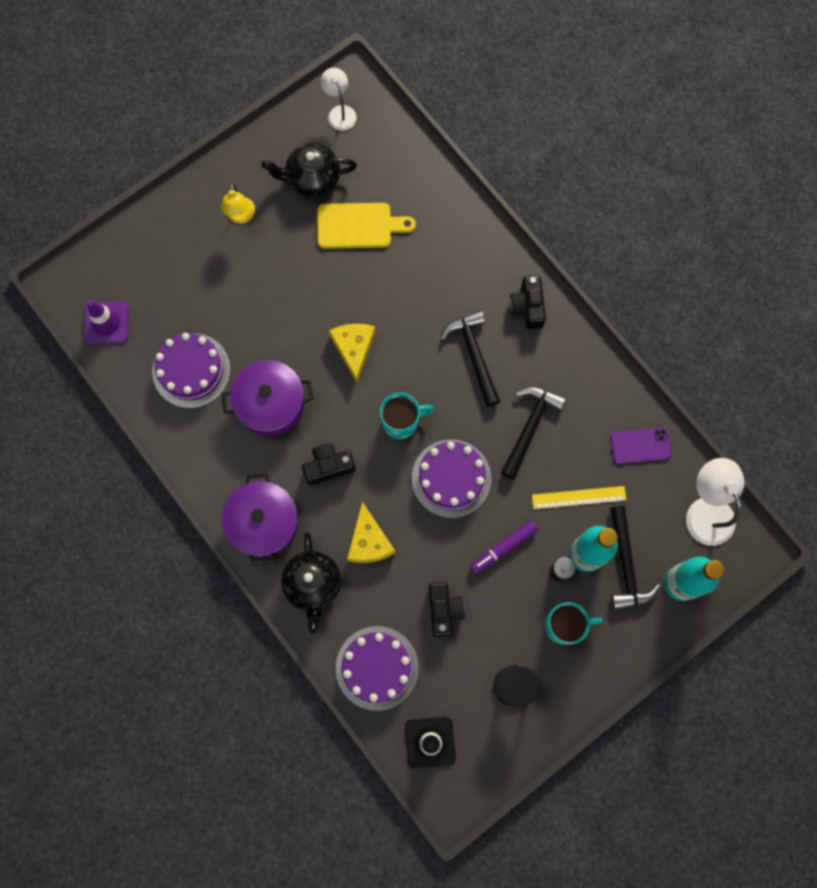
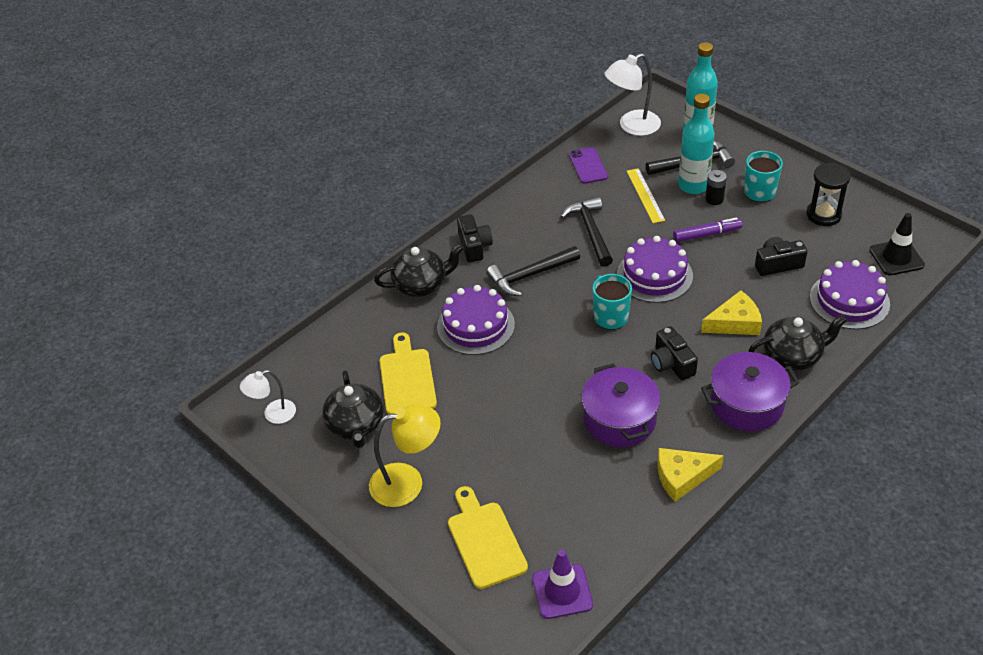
camera: 95 degrees left, 30 degrees down
(168, 271) = (485, 540): none -> yellow cutting board
(191, 370) = (600, 496): purple cake -> purple cake (475, 325)
(241, 216) = (408, 482): yellow lamp -> yellow lamp, size x1.60
(354, 349) = (543, 362): yellow cheese -> yellow cheese (682, 477)
(480, 249) = (421, 285): none -> black teapot
(503, 548) = (707, 234): purple marker -> purple marker turned 60 degrees counterclockwise
(528, 307) = (474, 246): black camera -> black camera turned 90 degrees counterclockwise
(529, 427) = (591, 231): black hammer -> black hammer turned 60 degrees clockwise

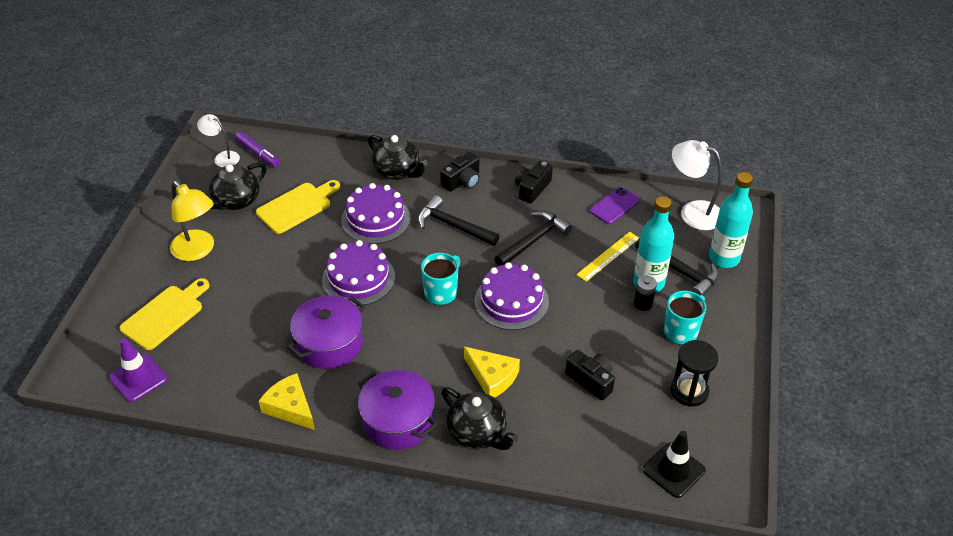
camera: 55 degrees right, 0 degrees up
(671, 363) = (414, 352): black camera -> black camera (532, 189)
(707, 234) = (591, 316): purple marker -> purple marker (258, 153)
(849, 300) = (583, 451): purple cake -> purple cake (358, 278)

